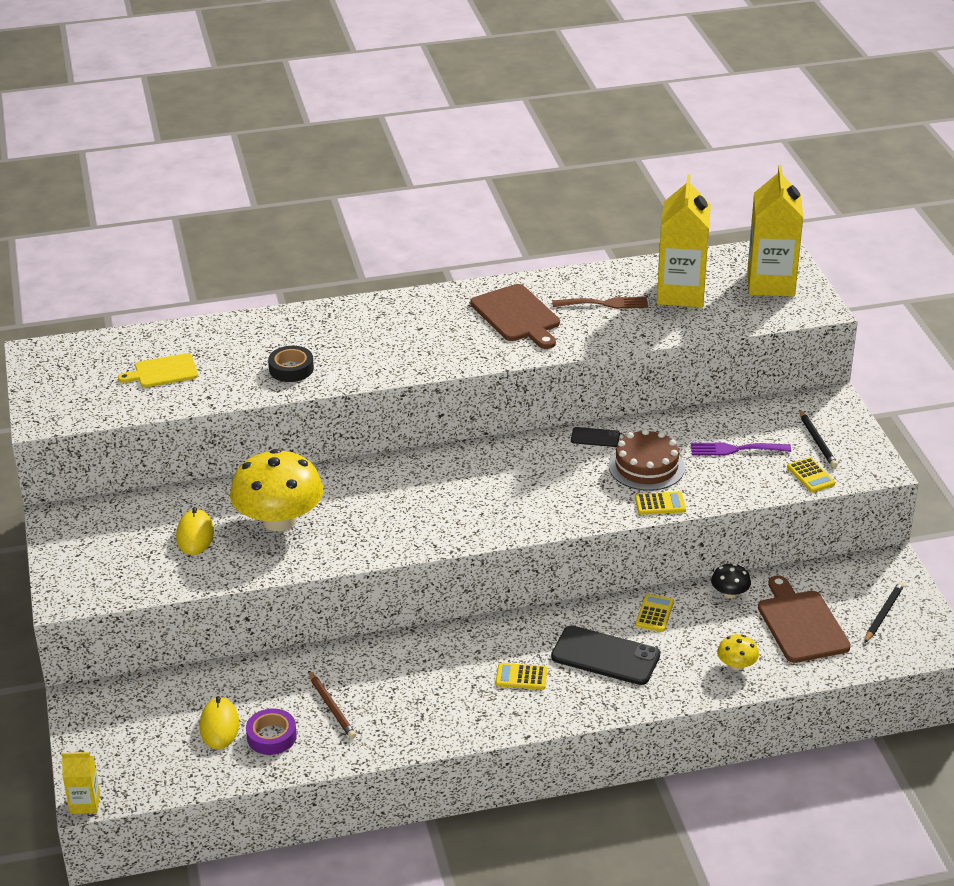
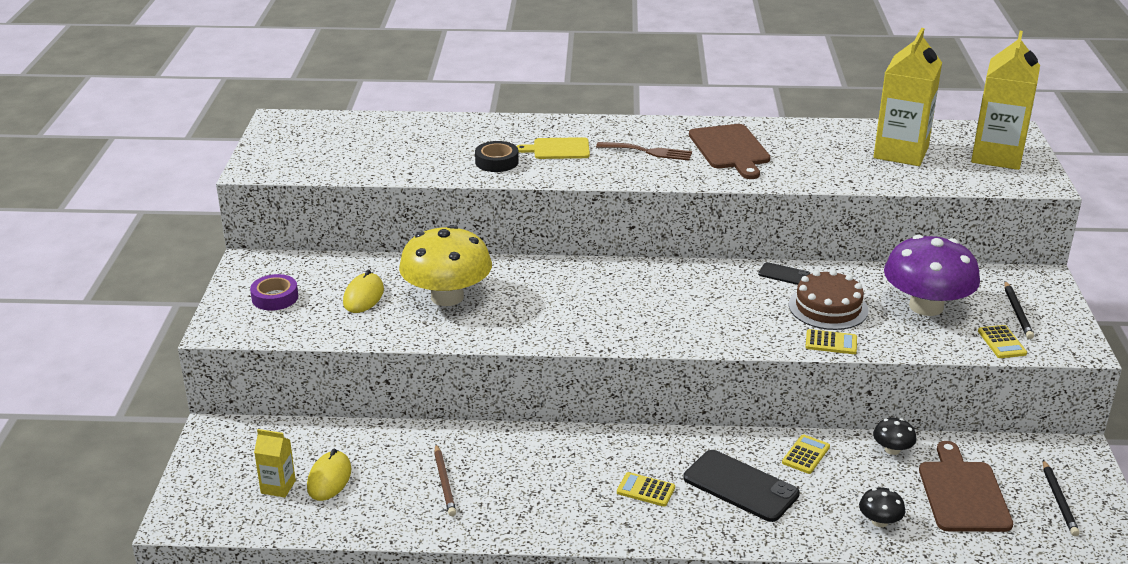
camera: 15 degrees right, 5 degrees down
(85, 803) = (168, 526): yellow carton -> yellow carton (278, 487)
(163, 371) = (380, 148): yellow cutting board -> yellow cutting board (558, 149)
(271, 736) = (374, 498): purple tape -> purple tape (275, 297)
(605, 304) = (821, 151): brown fork -> brown fork (648, 152)
(735, 449) = (926, 306): purple fork -> purple mushroom
(736, 665) = (879, 521): yellow mushroom -> black mushroom
(883, 614) = (1059, 500): black pencil -> black pencil turned 135 degrees clockwise

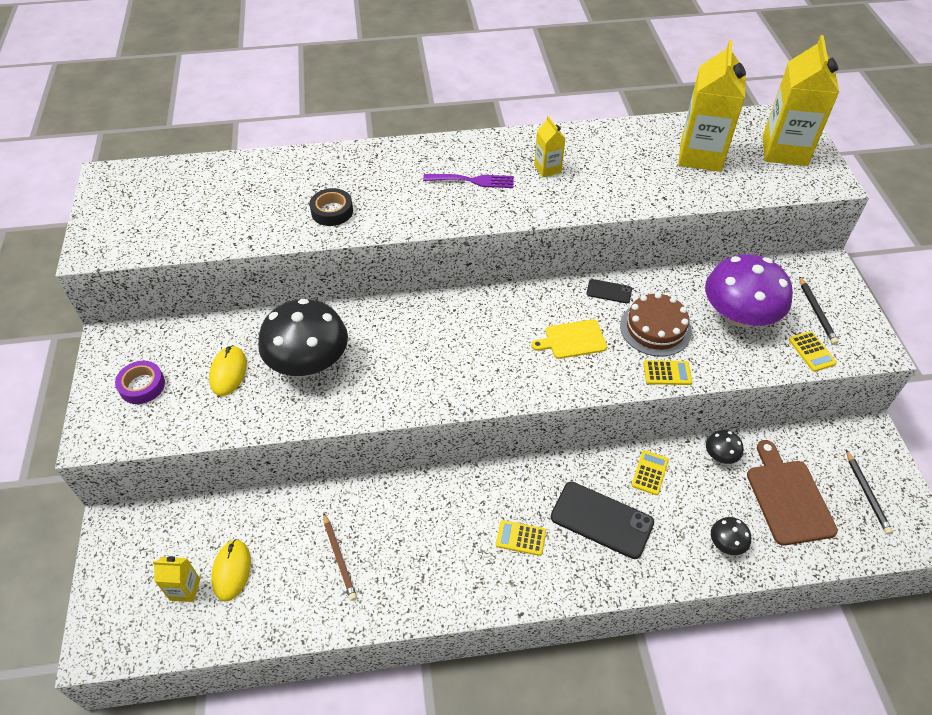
camera: 10 degrees left, 20 degrees up
(447, 297) = (308, 362): yellow mushroom -> black mushroom
(558, 149) = (388, 187): yellow cutting board -> yellow cutting board (572, 340)
(648, 152) = (473, 181): brown fork -> purple fork
(730, 149) = (547, 169): brown cutting board -> yellow carton

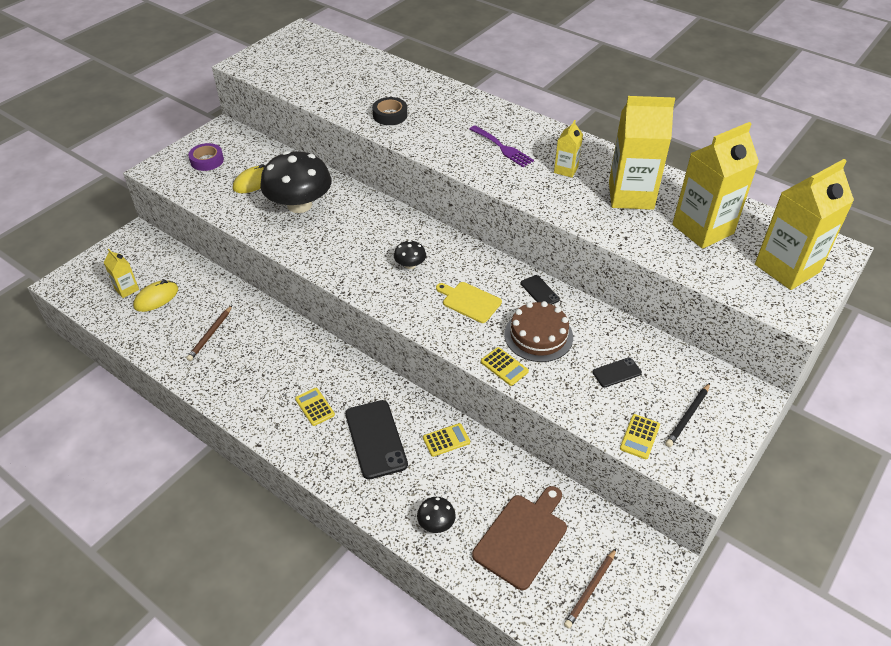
camera: 45 degrees right, 5 degrees down
(621, 160) = (631, 195): none -> yellow carton
(720, 455) = (512, 471): black mushroom -> black mushroom (410, 265)
(739, 315) = (616, 372): purple mushroom -> black phone
(866, 493) = (590, 589): black pencil -> brown pencil

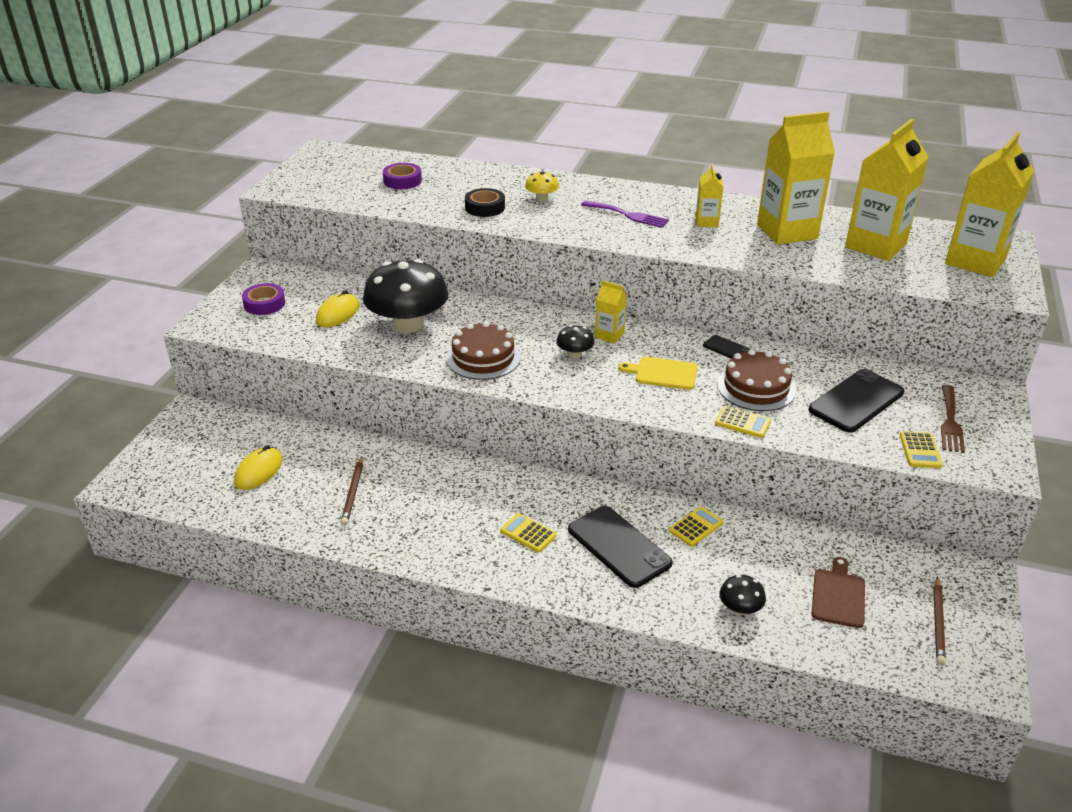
camera: 20 degrees left, 10 degrees down
(127, 289) = (213, 471): yellow carton -> yellow carton (609, 335)
(337, 250) = (483, 358): none -> brown cake
(343, 74) = (402, 181): none -> purple tape
(442, 115) = (542, 198): none -> yellow mushroom
(522, 538) = (838, 596): brown cutting board -> brown cutting board, size x0.66
(616, 372) = (856, 401): black phone -> black phone, size x1.98
(687, 416) = (950, 422): black pencil -> brown fork

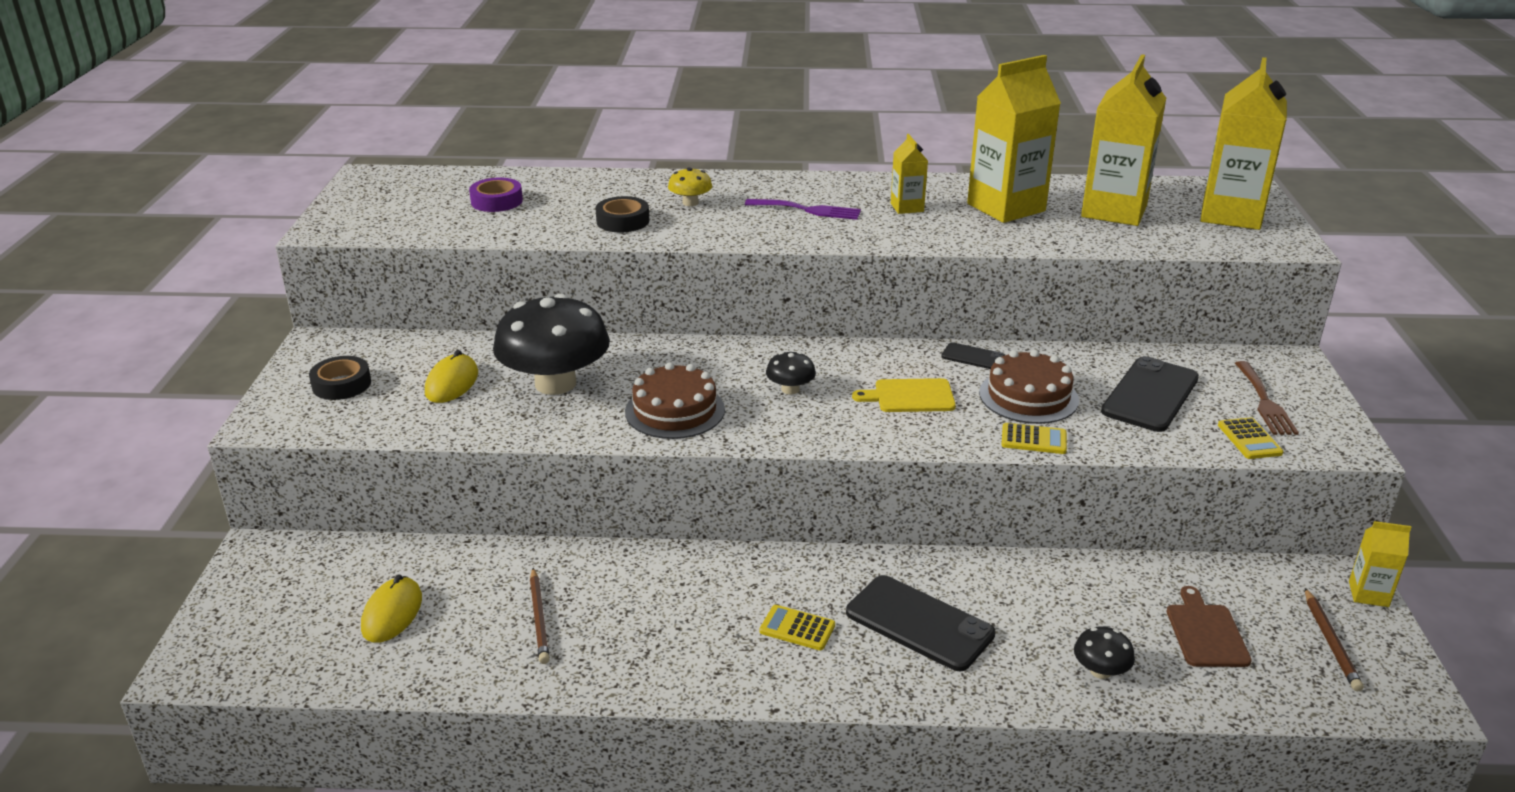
camera: 15 degrees left, 5 degrees down
(264, 304) = (341, 384): purple tape -> black tape
(609, 335) = (822, 361): yellow carton -> yellow carton (1368, 594)
(696, 527) = (1002, 582): yellow calculator -> none

